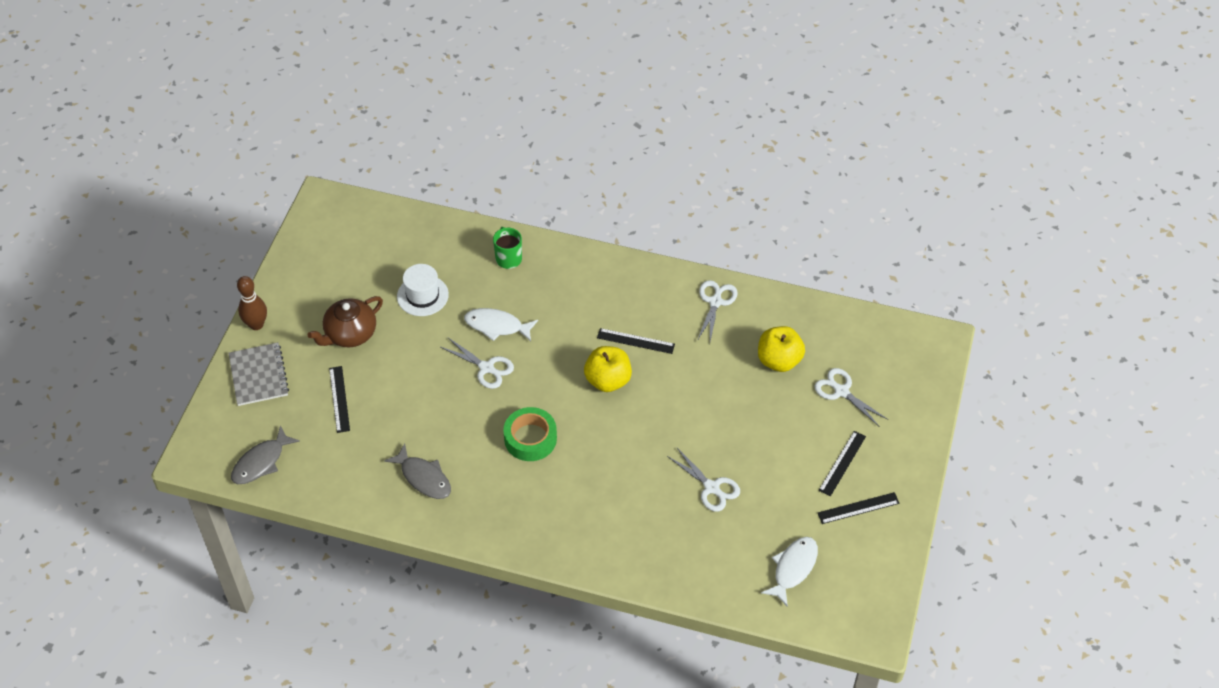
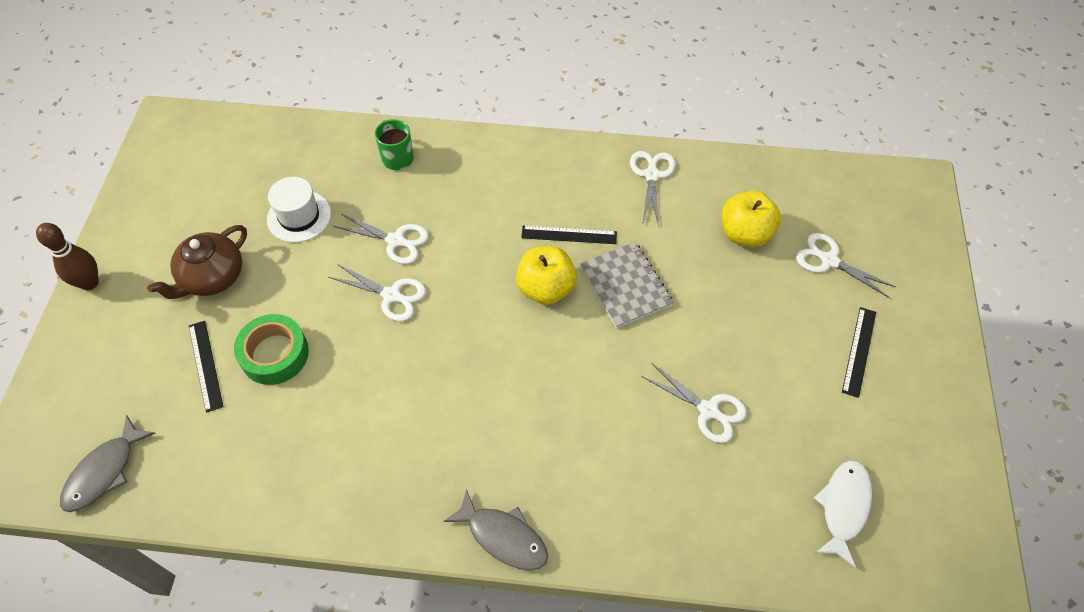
camera: 10 degrees left, 5 degrees up
(259, 375) = (95, 349): grey notebook -> grey notebook (625, 286)
(423, 477) = (330, 458): grey fish -> grey fish (503, 537)
(497, 326) = (396, 241): white fish -> white scissors
(530, 438) = (463, 380): green tape -> green tape (274, 354)
(858, 508) = (898, 408): black ruler -> none

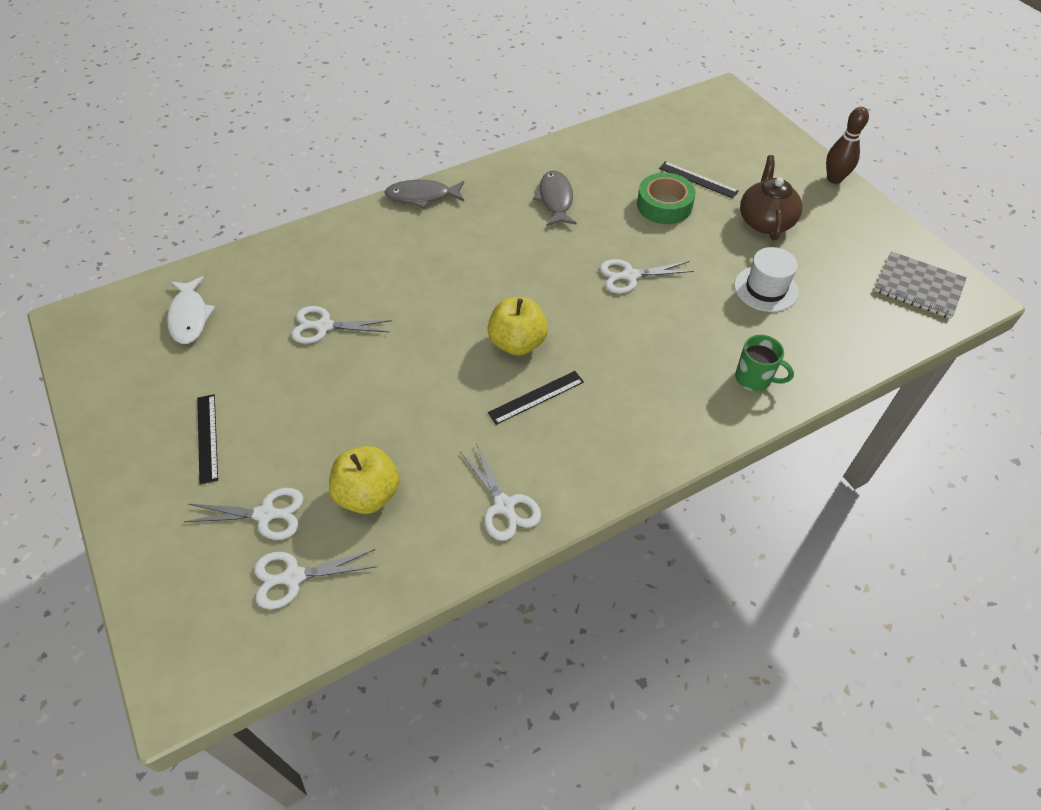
camera: 145 degrees right, 5 degrees down
(104, 472) = (682, 117): grey fish -> grey fish (555, 199)
(396, 241) = (671, 313): white scissors -> white scissors (293, 577)
(625, 286) = (452, 381): grey notebook -> grey notebook (918, 287)

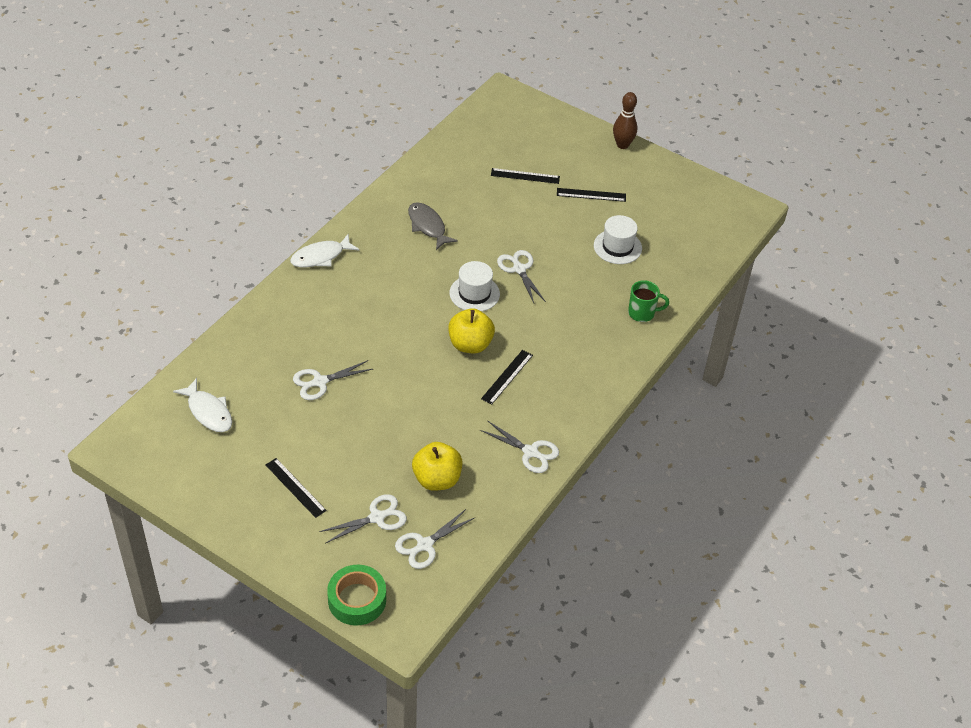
camera: 30 degrees left, 5 degrees down
(422, 196) = (321, 256): grey fish -> white fish
(560, 287) = (474, 293): none -> white hat
(629, 276) = (519, 269): white scissors -> white scissors turned 105 degrees clockwise
(664, 205) = (512, 205): green tape -> green tape (357, 599)
(765, 221) = (591, 195): brown teapot -> black ruler
(918, 287) = (716, 212): grey notebook -> none

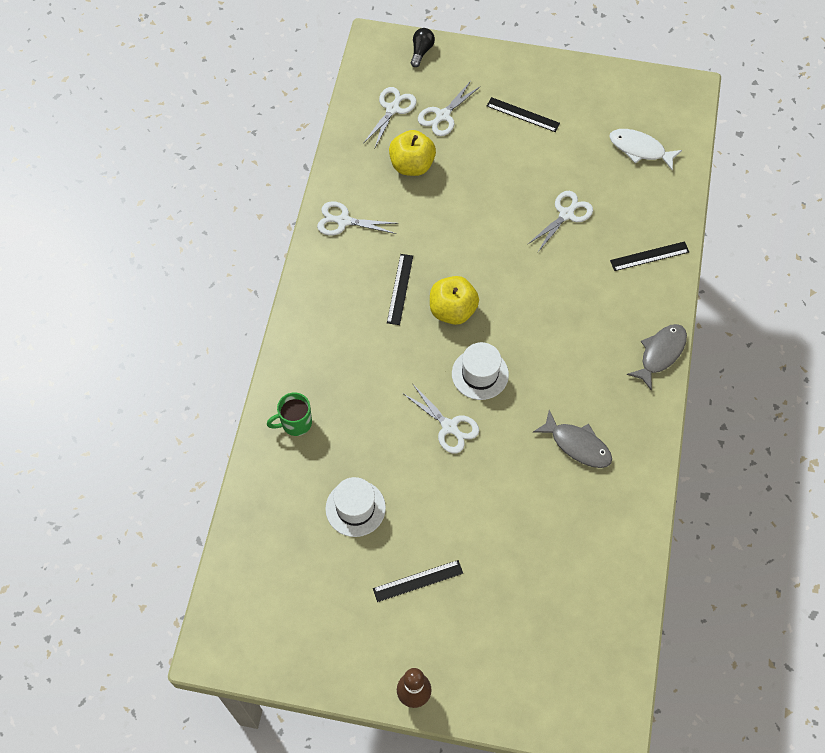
camera: 160 degrees right, 15 degrees up
(321, 256) = (660, 354): white fish -> grey fish
(357, 599) = (421, 51): green tape -> black light bulb
(525, 176) = (510, 577): black ruler -> black ruler (649, 256)

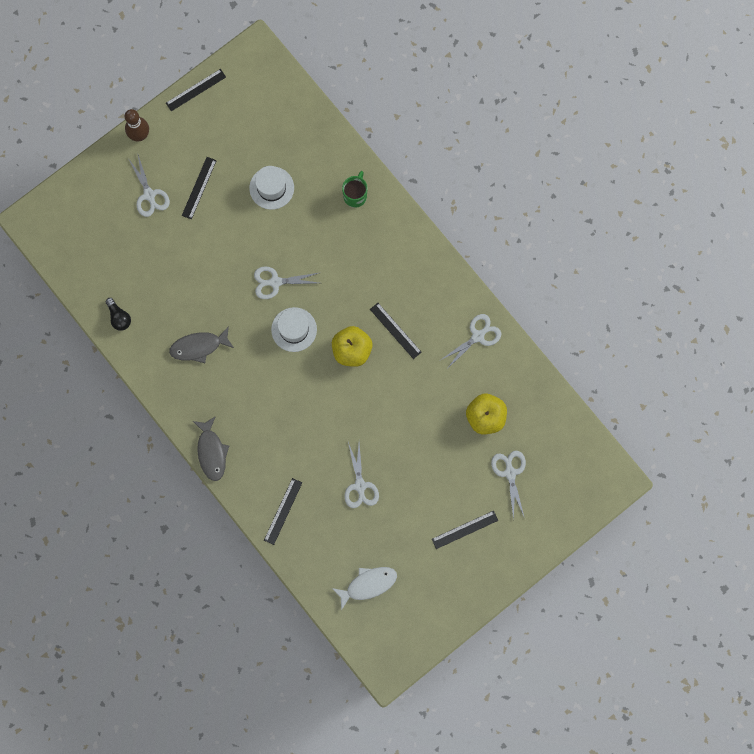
camera: 130 degrees right, 15 degrees up
(310, 679) = (195, 90): none -> black ruler
(393, 108) = (545, 443): white scissors -> white scissors (149, 195)
(421, 51) = (580, 506): black light bulb -> black light bulb (119, 317)

